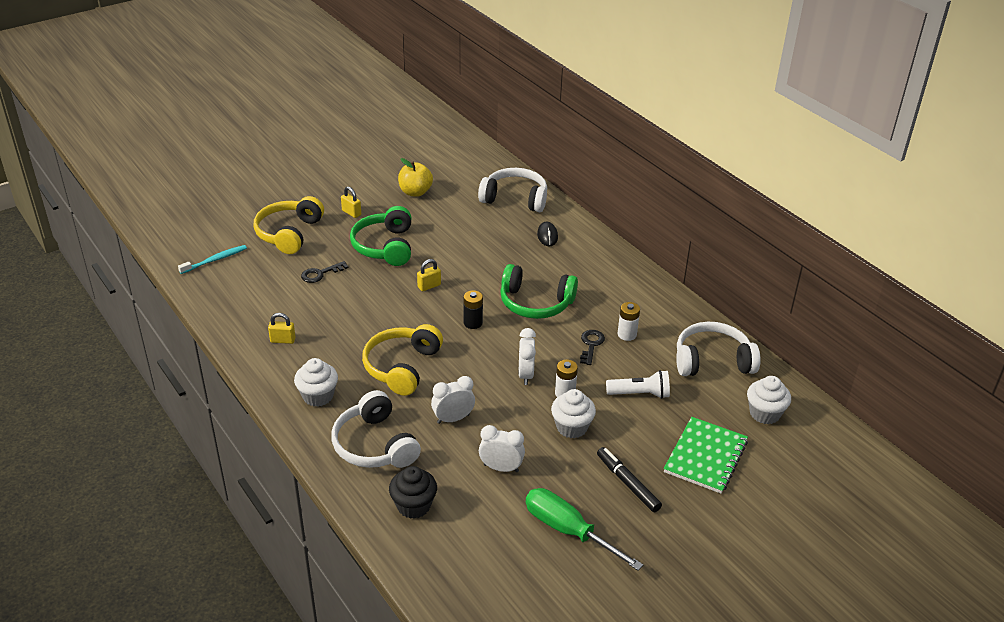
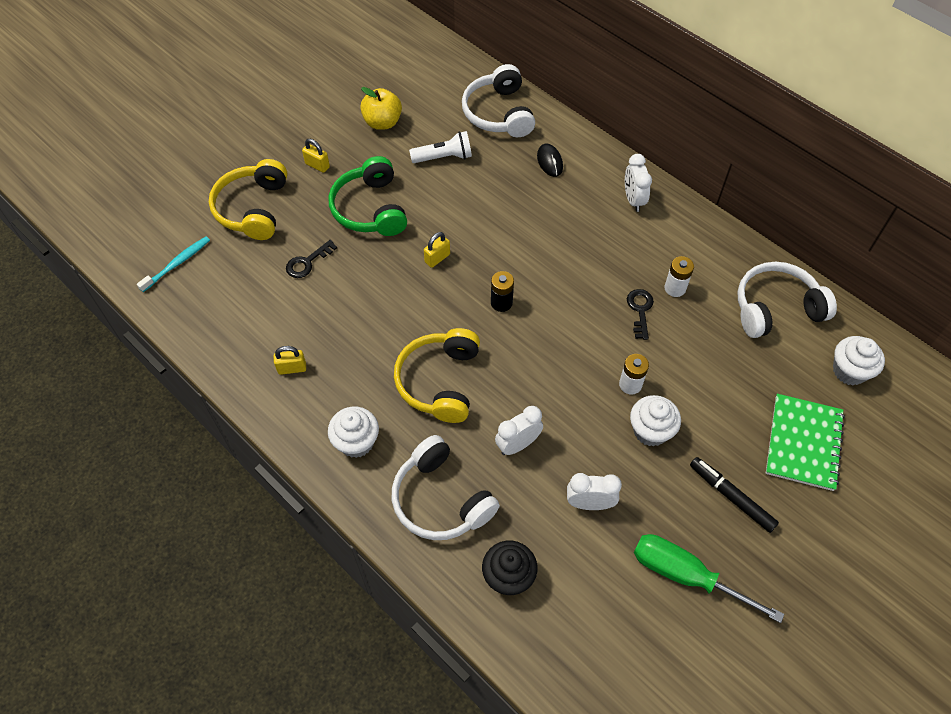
camera: 10 degrees left, 20 degrees up
(515, 198) = (498, 113): white headphones -> white headphones turned 105 degrees counterclockwise
(525, 375) = (580, 366): white clock -> white clock (633, 200)
(535, 303) = (563, 261): green headphones -> none
(640, 394) = (711, 369): white flashlight -> white flashlight (444, 157)

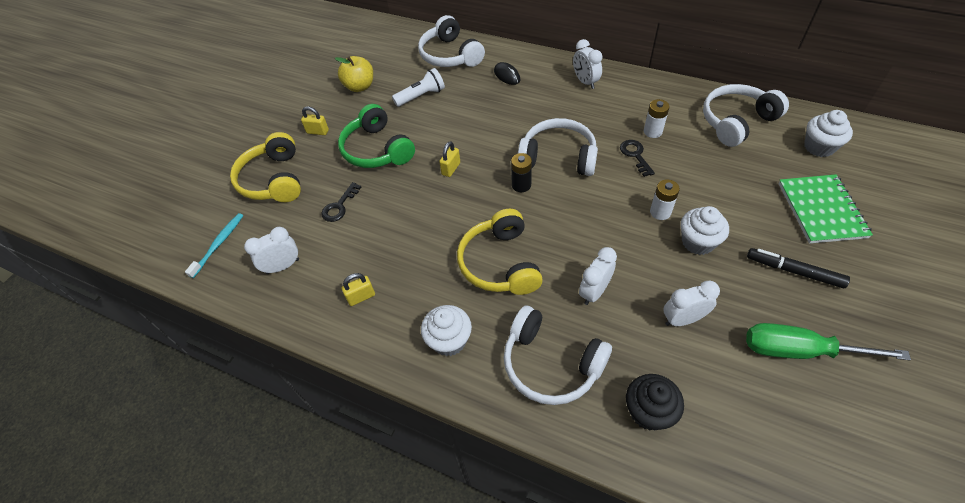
camera: 15 degrees left, 5 degrees down
(230, 309) = (283, 266): none -> white clock
(556, 283) = (558, 157): none -> white headphones

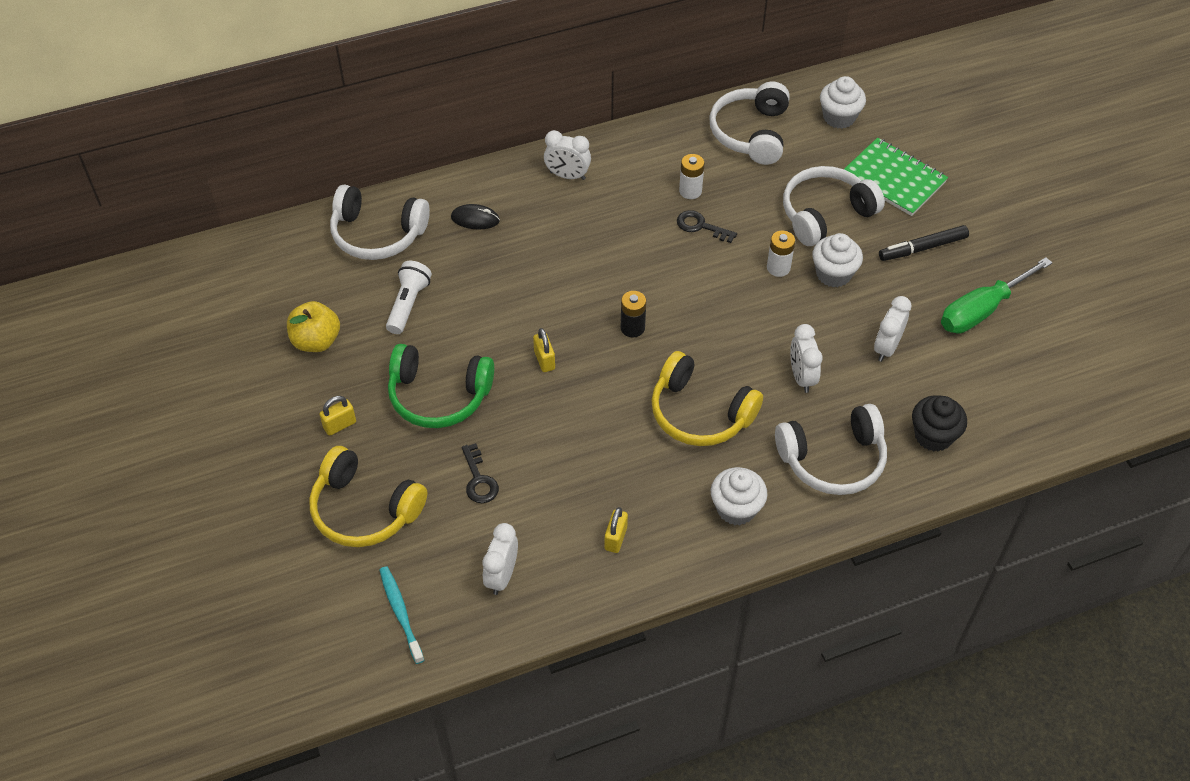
camera: 50 degrees left, 0 degrees up
(558, 157) = (634, 276): white headphones -> white headphones (825, 214)

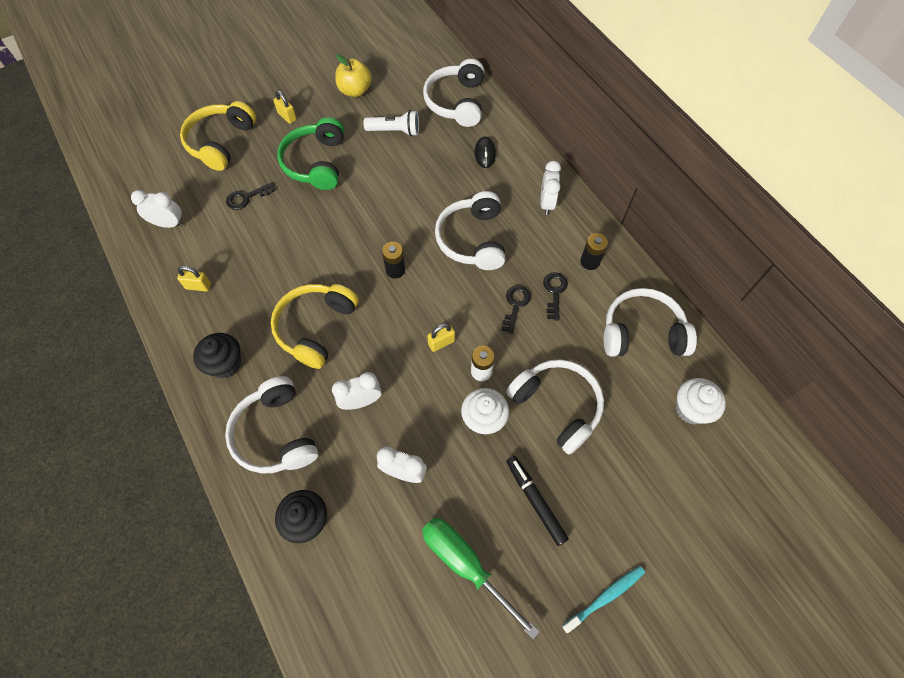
camera: 80 degrees right, 10 degrees up
(401, 613) = (142, 176): turquoise toothbrush -> turquoise toothbrush (605, 597)
(544, 360) = (355, 218): yellow padlock -> yellow padlock (441, 342)
(604, 250) = (472, 239): none -> white headphones
(656, 155) = (590, 262): none -> black battery
(690, 191) = (554, 292): white battery -> black key
(736, 508) = (225, 364): white cupcake -> black cupcake
(893, 179) = (622, 467): green notebook -> none

